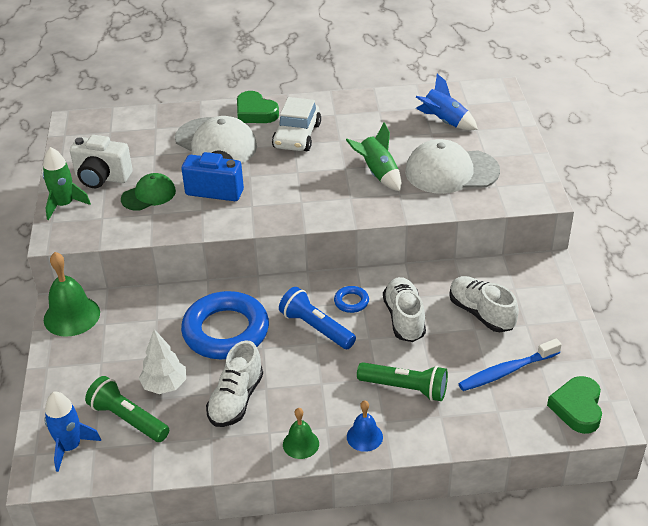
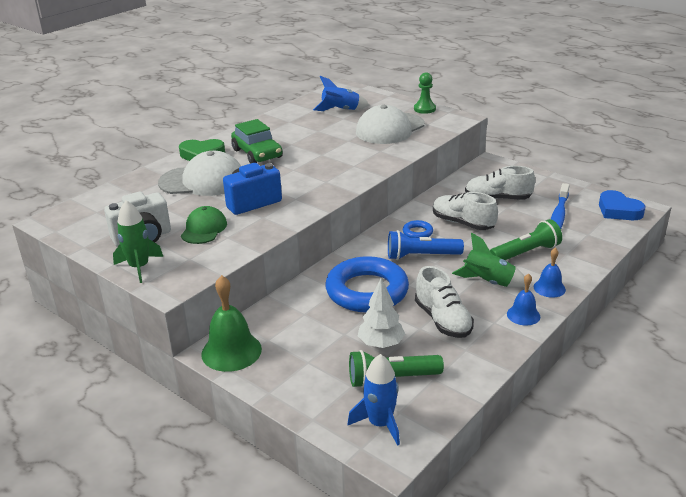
camera: 45 degrees left, 10 degrees down
(297, 136) = (257, 154): white car -> green car
(301, 444) = (523, 315): green bell -> blue bell
(378, 173) = (348, 148): green rocket -> green rocket (488, 282)
(526, 164) = (424, 109): none -> green pawn
(577, 408) = (618, 210): green heart -> blue heart

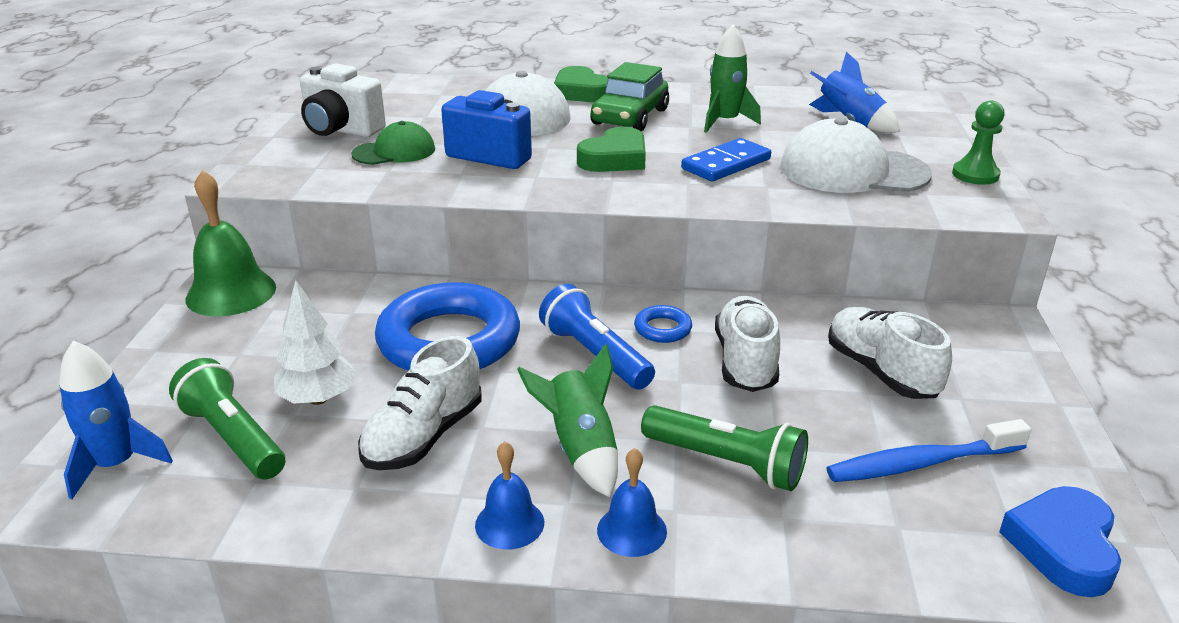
camera: 55 degrees right, 0 degrees up
(139, 267) = (274, 149): green rocket -> green rocket (725, 122)
(303, 173) = (615, 159): none -> green heart
(346, 151) = (726, 164): none -> blue domino

